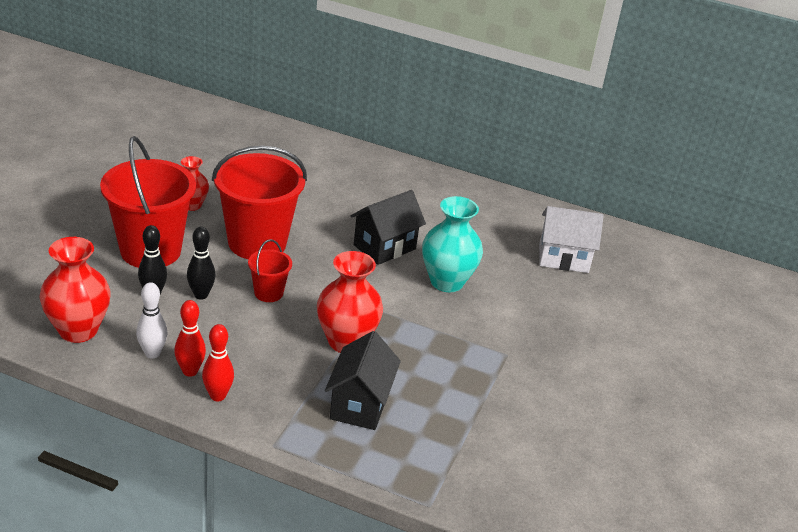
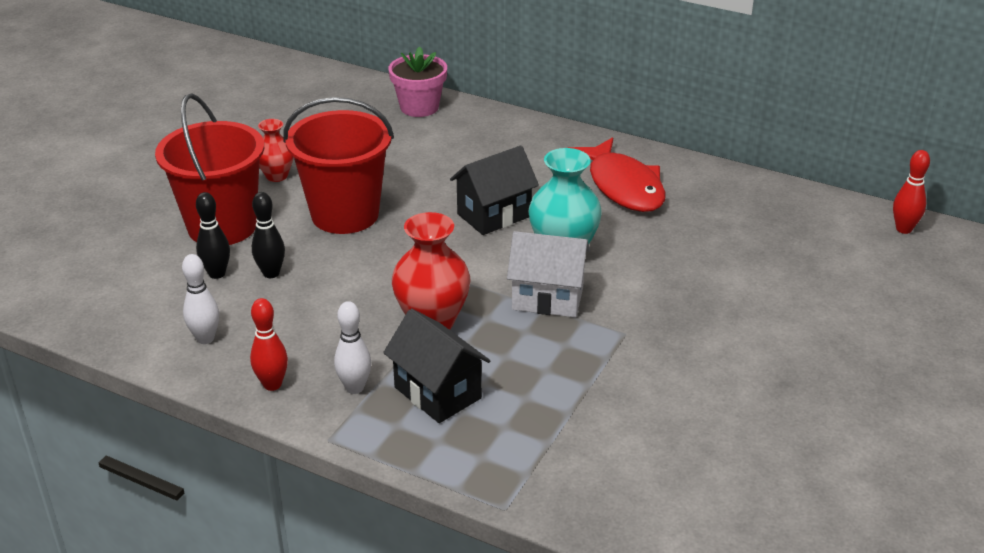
camera: 10 degrees right, 0 degrees up
(78, 330) = (126, 315): red vase -> none
(190, 371) = (245, 357): red bowling pin -> red bowling pin (903, 229)
(268, 293) = (349, 269): red bucket -> none
(289, 399) = (355, 388): none -> white bowling pin
(307, 146) = (419, 107): none -> pink flower pot
(359, 404) = (437, 393): black house -> black house turned 60 degrees counterclockwise
(488, 224) = (623, 186): none -> red fish
(563, 258) = (710, 222): white house -> white house (547, 298)

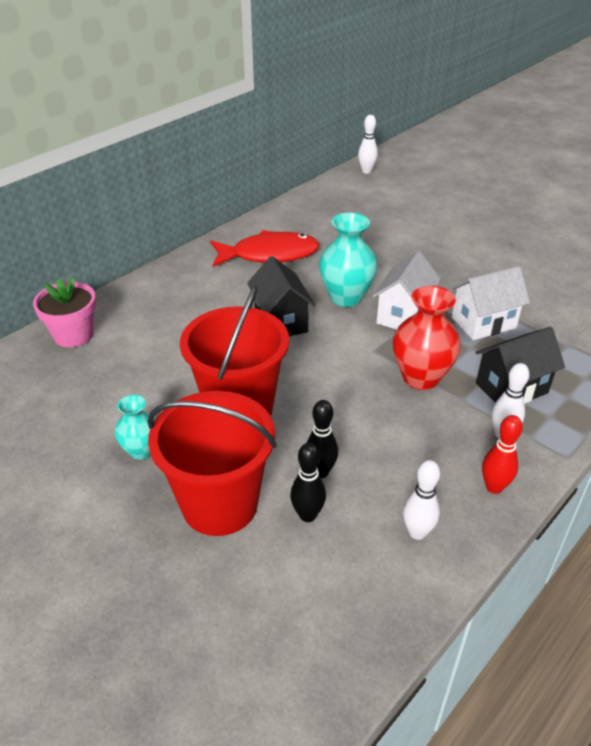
camera: 75 degrees left, 5 degrees up
(276, 176) = (141, 450): red vase -> turquoise vase
(562, 364) = (483, 323): none -> white house
(903, 229) = (366, 171): red bowling pin -> white bowling pin

